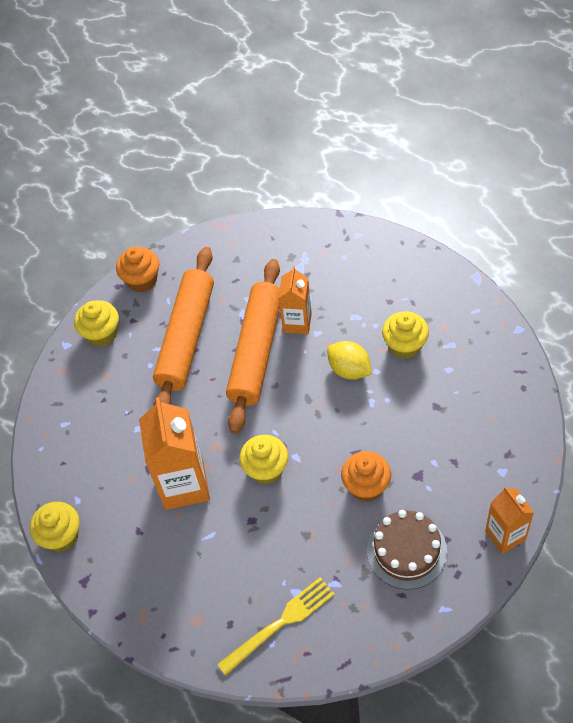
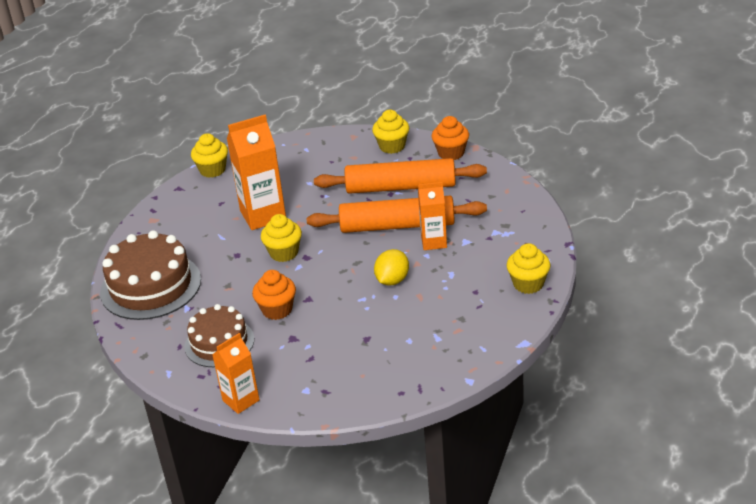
camera: 75 degrees right, 20 degrees down
(280, 623) = (150, 286): yellow fork -> brown cake
(405, 346) = (427, 309): yellow cupcake -> yellow cupcake (528, 284)

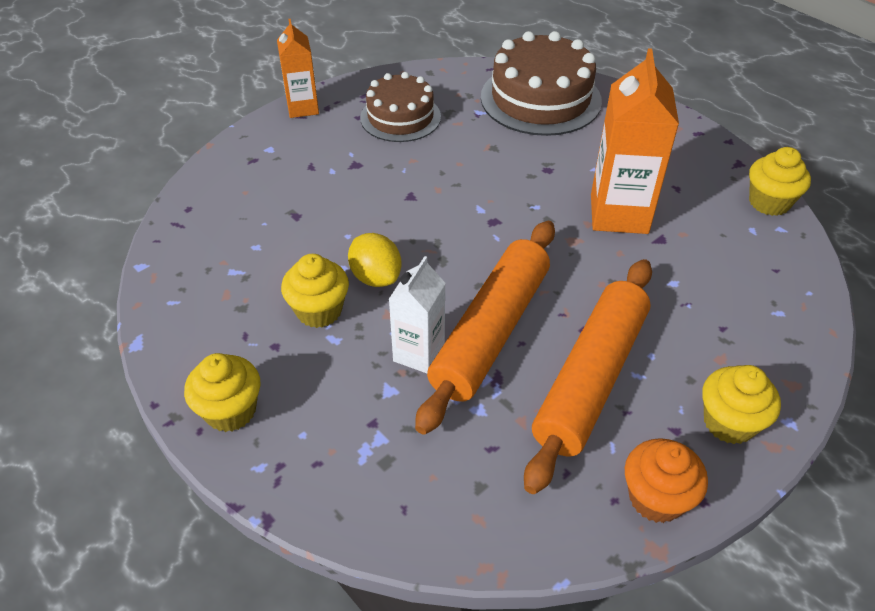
camera: 115 degrees right, 10 degrees up
(277, 310) = (414, 168): orange cupcake -> none
(284, 253) = (518, 206): yellow cupcake -> yellow cupcake (319, 311)
(434, 242) = (419, 353): orange carton -> white carton

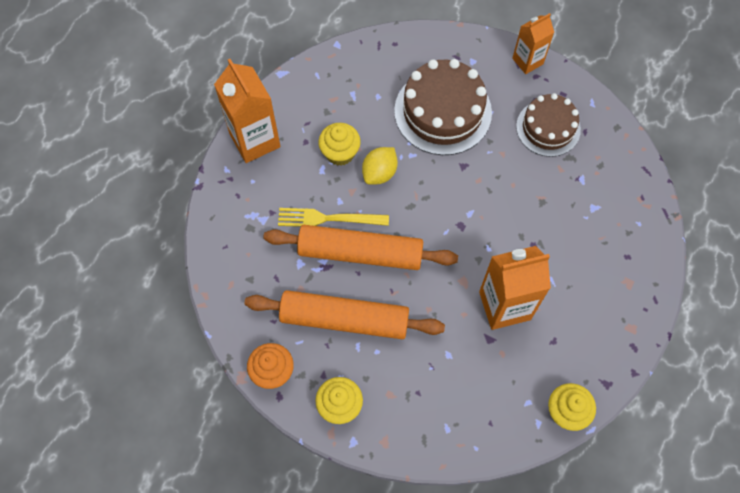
camera: 70 degrees right, 20 degrees up
(230, 411) = (255, 140): yellow cupcake -> orange carton
(419, 353) = (328, 218): white carton -> yellow fork
(540, 99) = (621, 218): brown cake -> brown cake (443, 112)

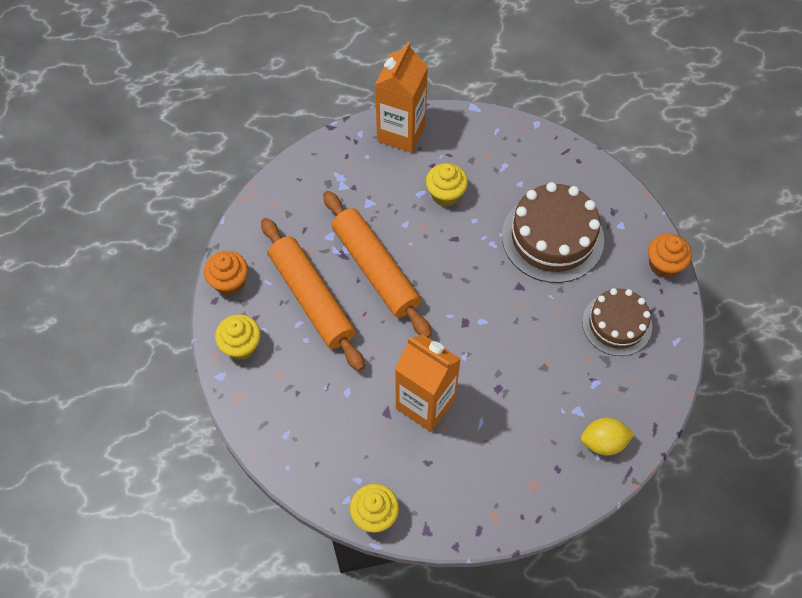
camera: 50 degrees right, 5 degrees down
(328, 218) = (383, 227): yellow fork -> none
(379, 173) = (455, 233): yellow lemon -> yellow lemon (603, 442)
(527, 61) = (664, 265): orange carton -> orange cupcake

